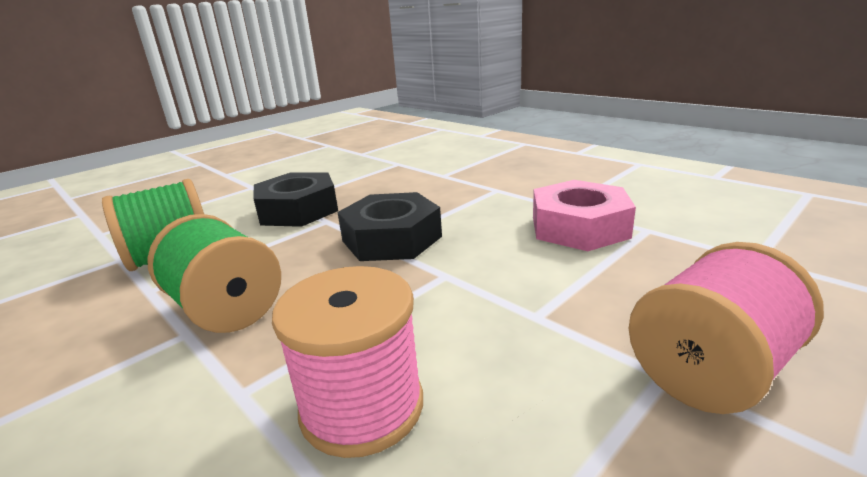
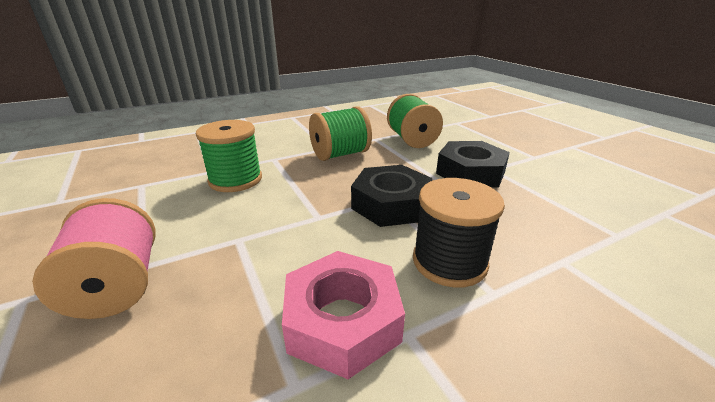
camera: 105 degrees right, 5 degrees up
(362, 406) = (235, 180): pink spool -> green spool
(473, 203) = (449, 261): none -> black spool

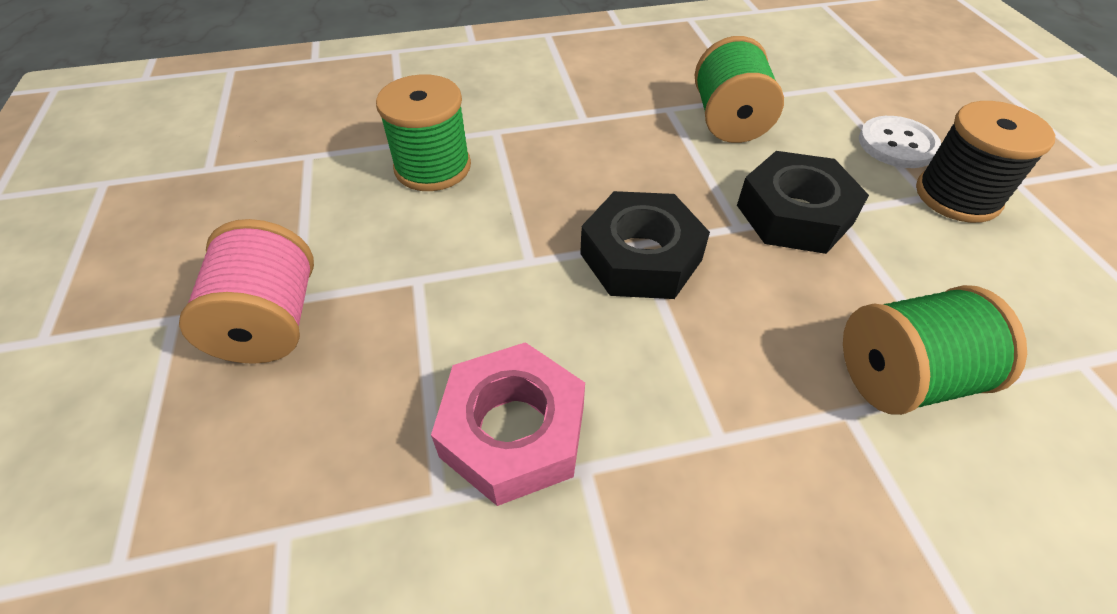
camera: 15 degrees right, 20 degrees up
(340, 154) = (599, 137): green spool -> green spool (903, 377)
(449, 261) = (683, 376): black spool -> black spool (957, 196)
(505, 139) = (897, 144): none -> white button

